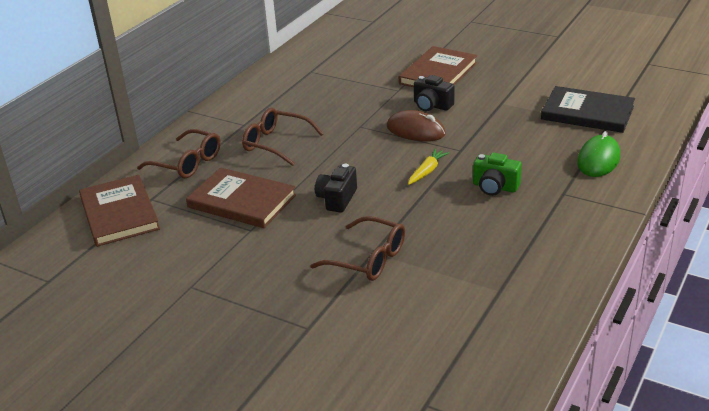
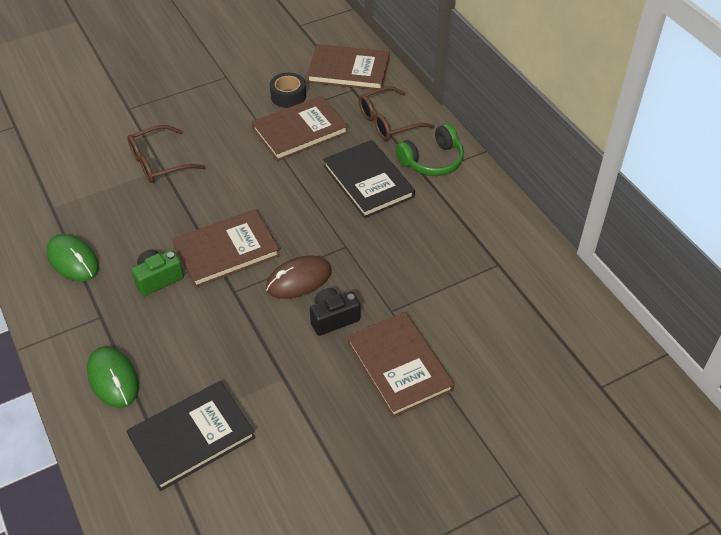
camera: 120 degrees right, 15 degrees up
(193, 230) = (288, 96): none -> black tape
(223, 127) = (432, 161): none -> green headphones
(277, 144) = (368, 181): brown glasses -> black book
(337, 199) = (247, 180): black camera -> none
(427, 171) = (226, 250): yellow carrot -> brown book
(536, 239) = (73, 260): none -> green mouse

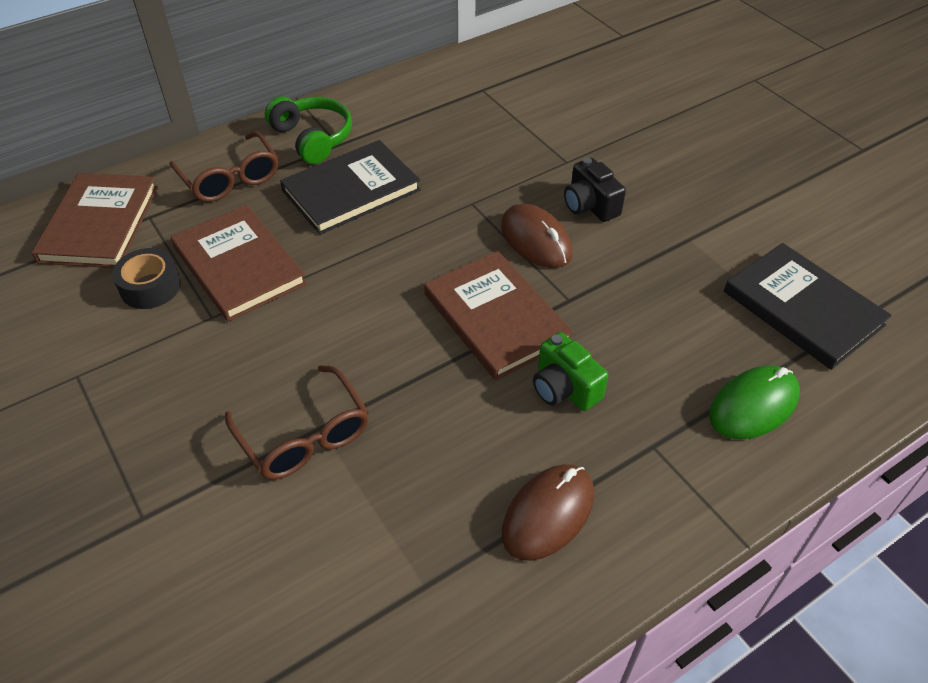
camera: 95 degrees left, 0 degrees up
(73, 260) = (548, 514): green mouse -> brown mouse
(399, 366) = (641, 153): brown book -> none

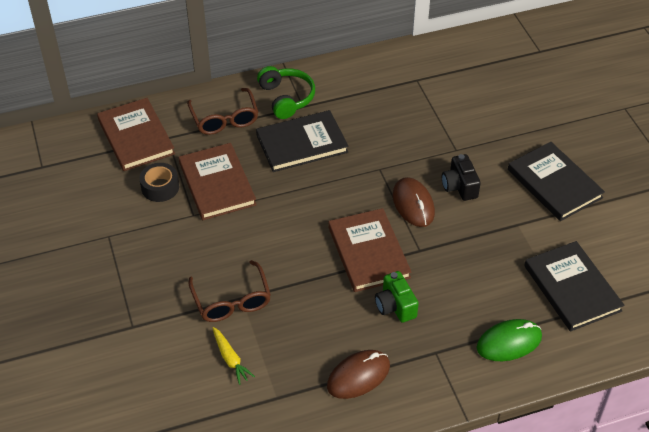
camera: 15 degrees right, 0 degrees up
(99, 224) = (136, 137): brown book -> brown book turned 45 degrees counterclockwise
(327, 535) = (230, 359): none -> yellow carrot
(712, 179) = (554, 184): none -> black book

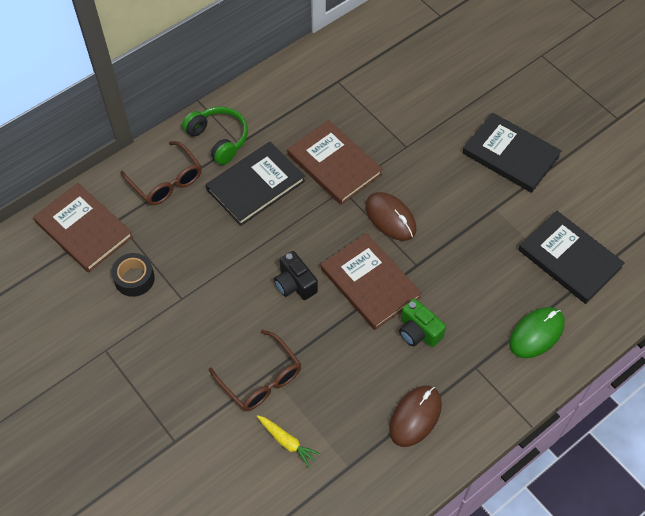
camera: 20 degrees left, 10 degrees up
(217, 184) = (190, 256): brown book -> brown book (334, 164)
(459, 186) = (425, 185): black camera -> black camera (295, 284)

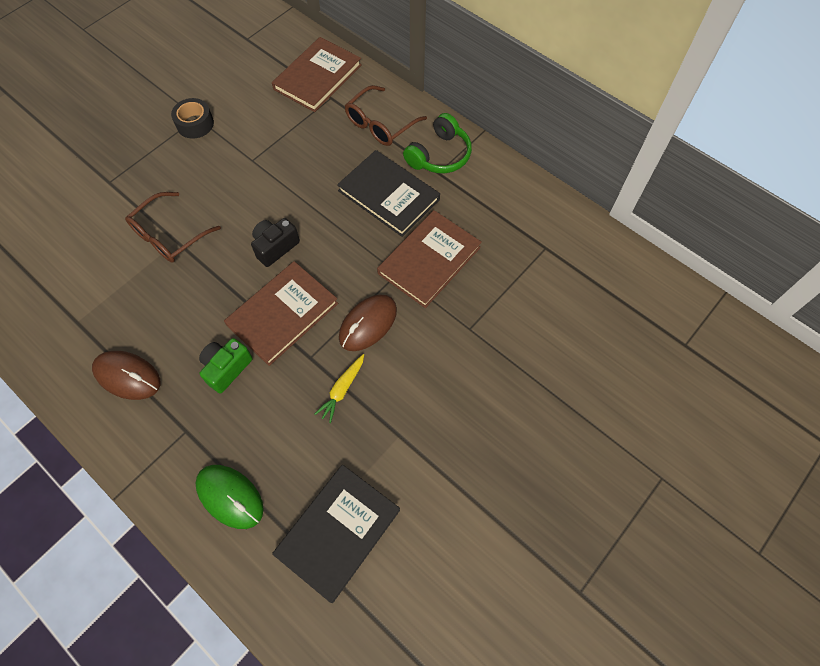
camera: 80 degrees right, 5 degrees up
(134, 279) = (270, 122): black tape -> black tape (195, 124)
(287, 442) = (104, 266): yellow carrot -> yellow carrot (342, 390)
(510, 155) = (483, 448): black book -> none

